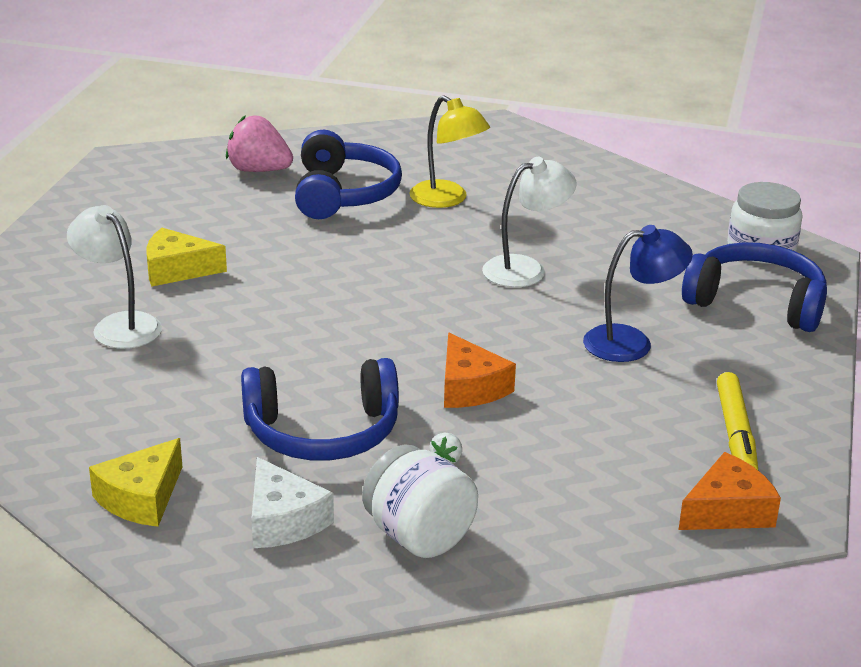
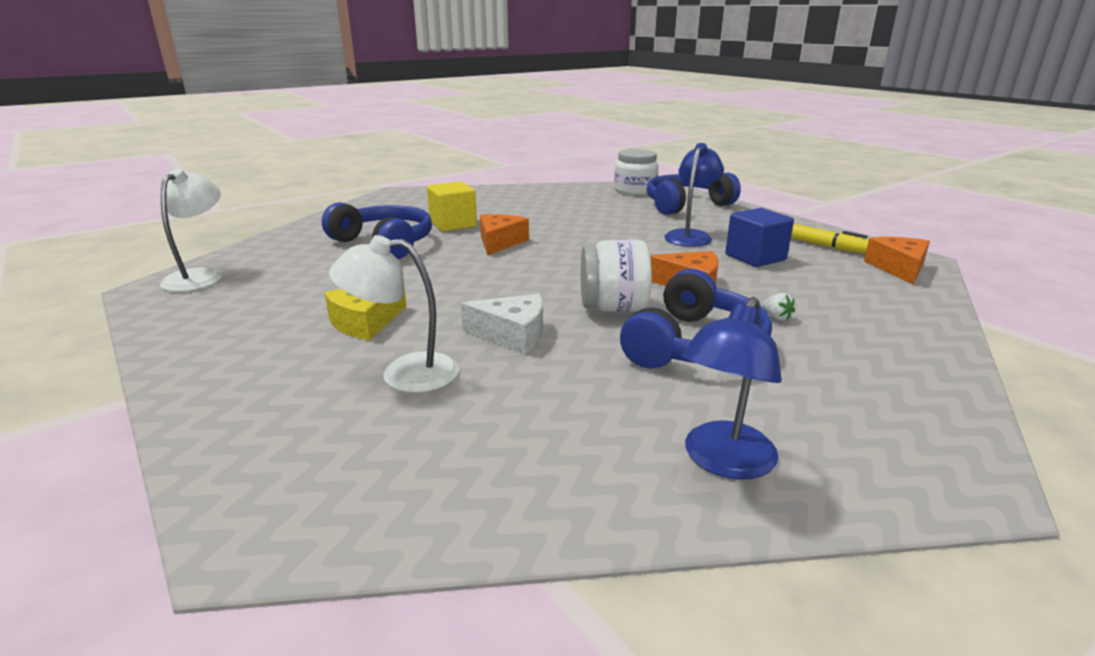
camera: 50 degrees left, 5 degrees down
(141, 498) = (723, 462): yellow cheese -> blue lamp
(259, 170) = (293, 254): pink strawberry -> none
(283, 520) = (817, 402): white cheese -> white cheese (513, 335)
(419, 536) = (876, 357): white jar -> white jar (613, 308)
(434, 245) = (500, 242): none -> orange cheese
(447, 199) = (453, 224): yellow lamp -> yellow cube
(525, 269) = (570, 232): white lamp -> white lamp (200, 276)
(616, 404) = (755, 257): none -> blue cube

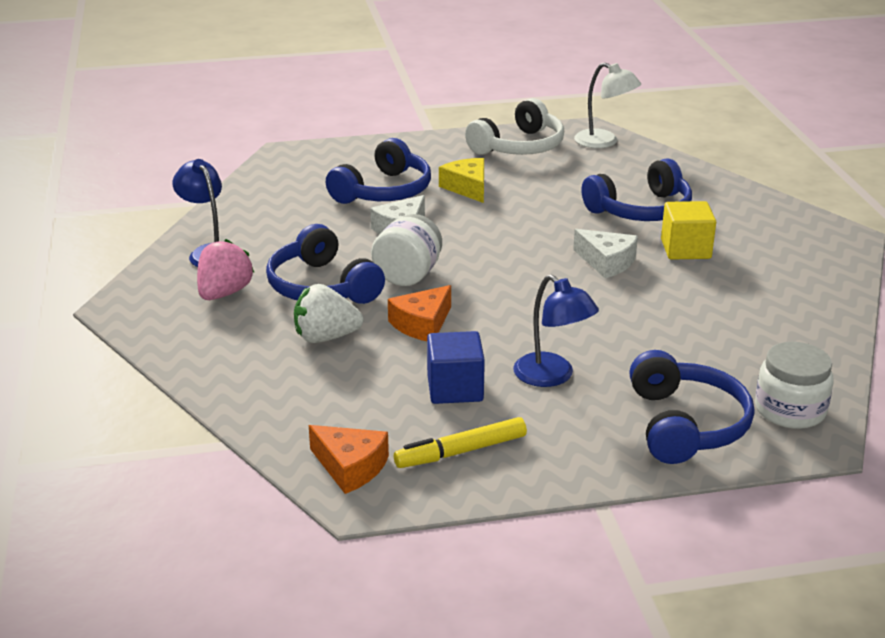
camera: 115 degrees right, 5 degrees up
(215, 316) = (519, 146): none -> white headphones
(404, 373) = (384, 191): white lamp -> blue headphones
(500, 242) = (607, 262): orange cheese -> white cheese
(776, 317) = (326, 337): white strawberry -> white strawberry, size x2.35
(798, 404) = (224, 293): none -> pink strawberry

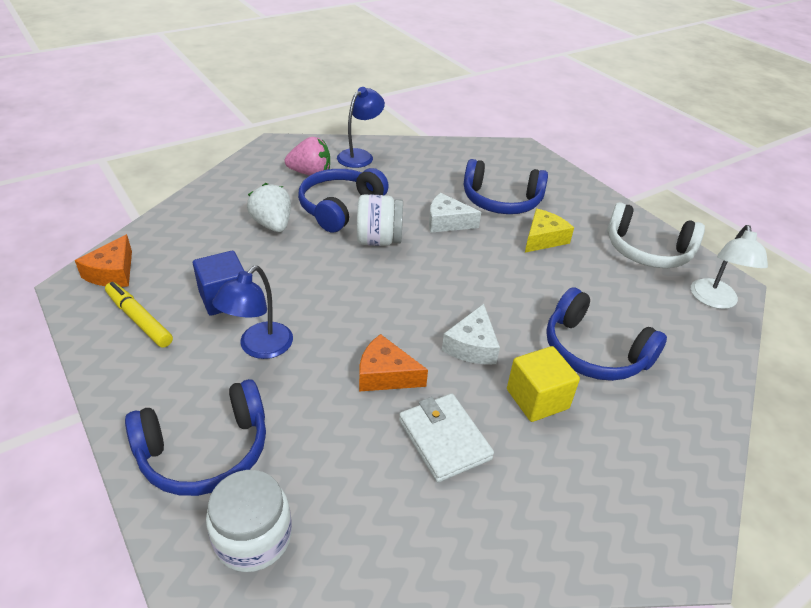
camera: 65 degrees right, 10 degrees up
(422, 324) = (310, 263): orange cheese -> orange cheese (385, 375)
(715, 301) = (444, 439): none -> white wallet

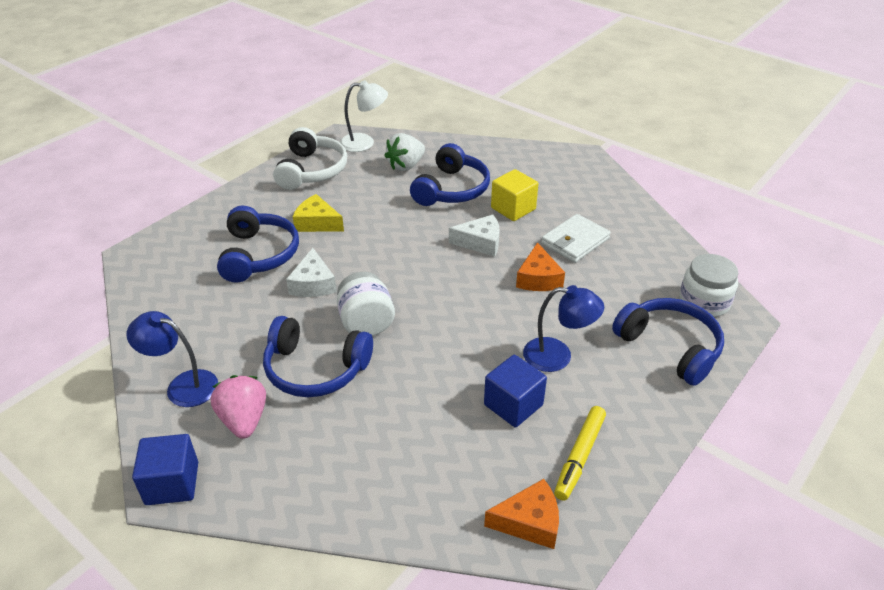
camera: 105 degrees left, 0 degrees up
(272, 225) = (374, 415): white strawberry -> white strawberry (406, 166)
(278, 146) = (172, 483): none -> blue cube

